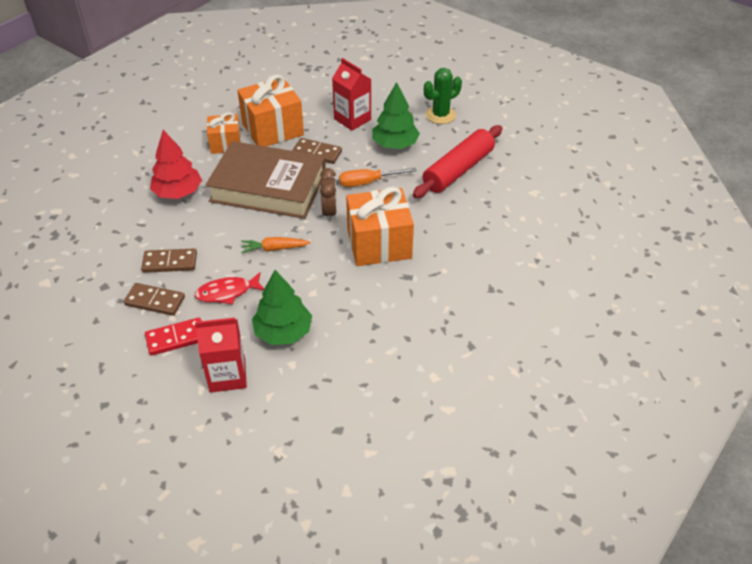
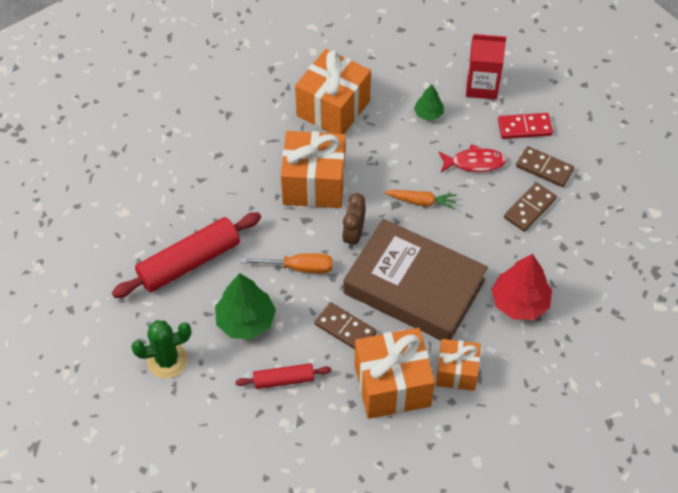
camera: 165 degrees left, 10 degrees up
(170, 262) = (529, 208): brown domino -> brown domino turned 60 degrees counterclockwise
(283, 332) = (428, 114): green tree -> green tree, size x0.56
(352, 119) = (284, 380): red carton -> red rolling pin
(386, 316) = (333, 108): none -> orange gift

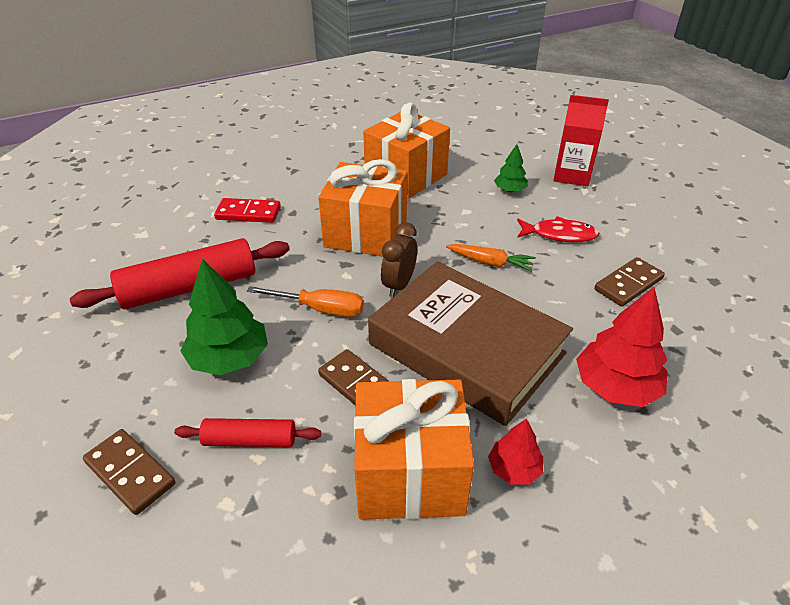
camera: 10 degrees right, 15 degrees down
(167, 360) = (102, 391): green cactus -> none
(456, 372) = (514, 469): orange gift -> red tree
(524, 128) = (620, 211): red domino -> red domino (248, 213)
(544, 168) = (646, 248): brown domino -> brown domino (130, 473)

